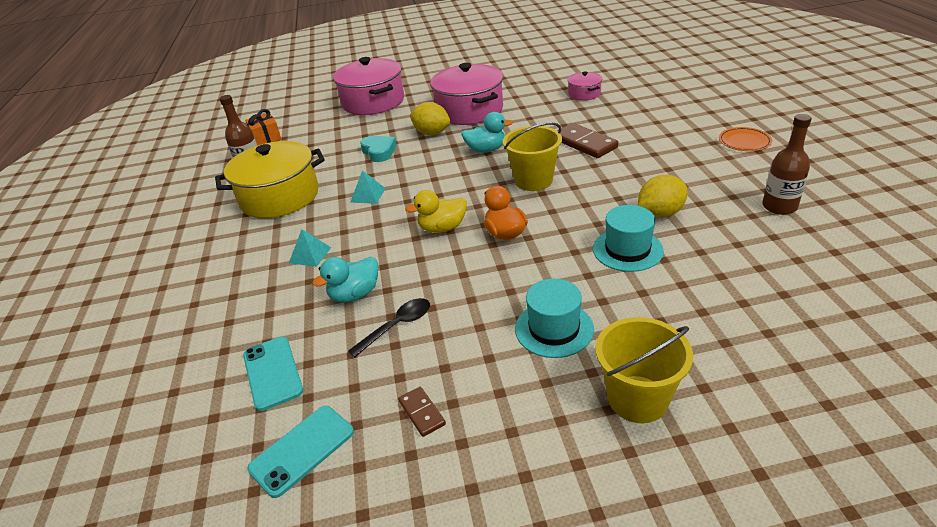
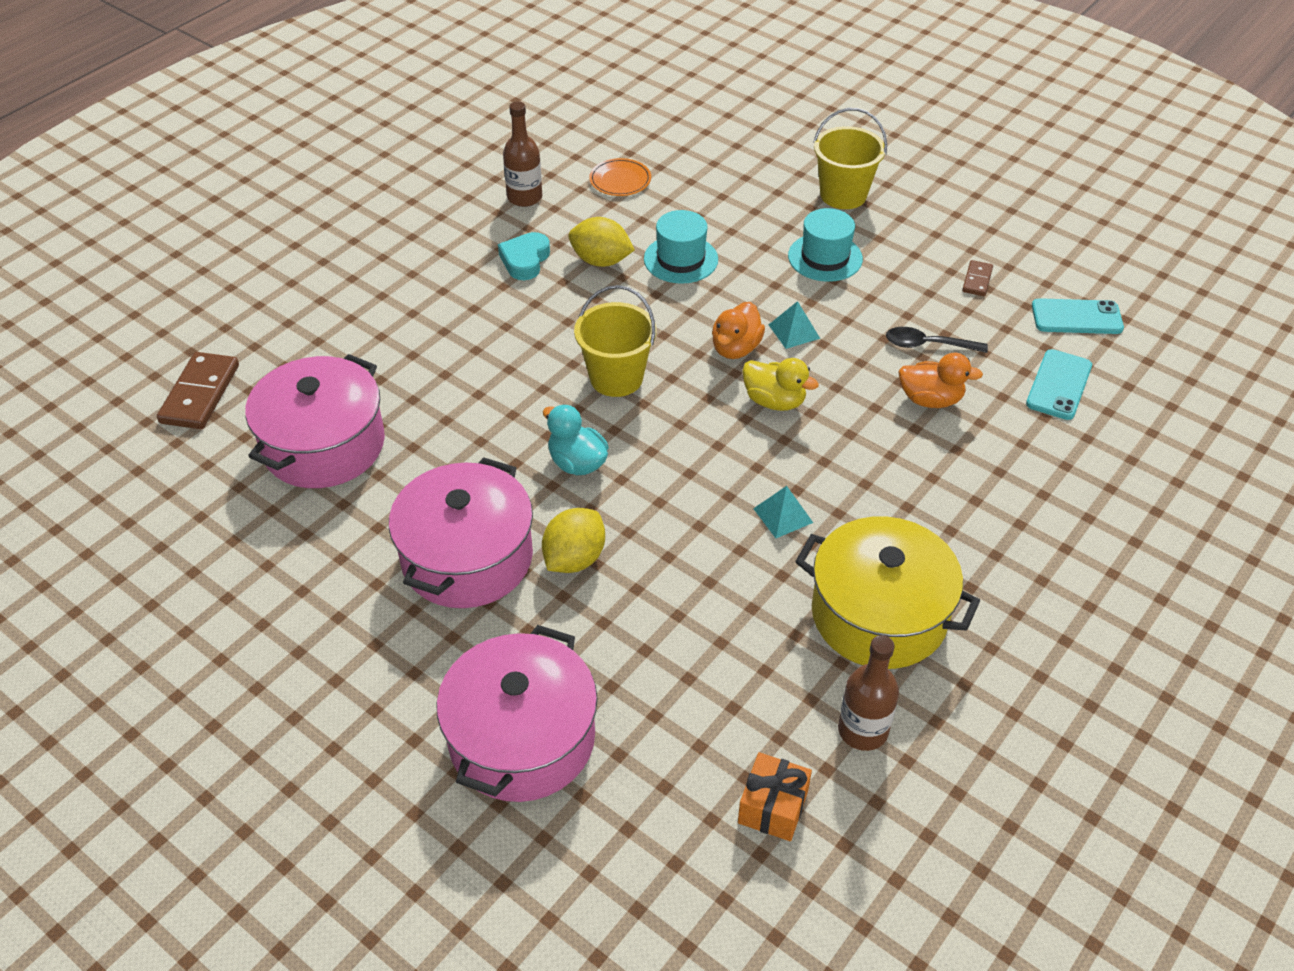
camera: 135 degrees left, 10 degrees up
(310, 255) = (928, 481): turquoise pyramid -> turquoise pyramid (794, 331)
(355, 294) = (930, 399): turquoise duck -> orange duck
(379, 152) = (677, 587): turquoise heart -> turquoise heart (525, 260)
(432, 133) = (574, 559): yellow lemon -> yellow lemon turned 45 degrees clockwise
(584, 94) = (323, 445): pink pot -> pink pot, size x2.08
(584, 143) = (489, 376): brown domino -> brown domino (200, 394)
(744, 141) = (394, 251): orange plate -> orange plate (620, 180)

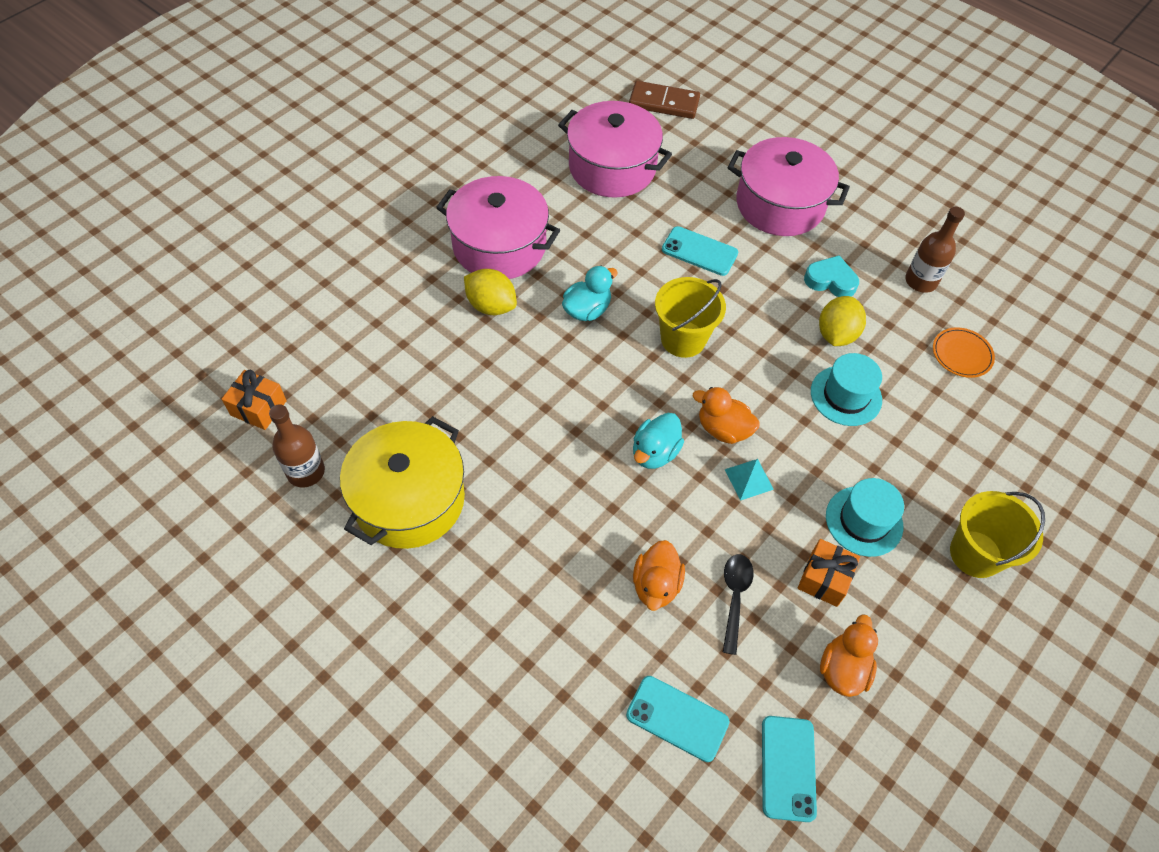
camera: 90 degrees right, 10 degrees up
(480, 363) = (699, 251): none -> turquoise phone
(522, 738) = (344, 274): pink pot -> pink pot (780, 204)
(774, 401) = (654, 452): yellow duck -> turquoise duck
(783, 515) = (520, 444): turquoise pyramid -> none
(892, 286) = (824, 579): none -> orange gift
(977, 280) = (843, 669): brown domino -> orange duck

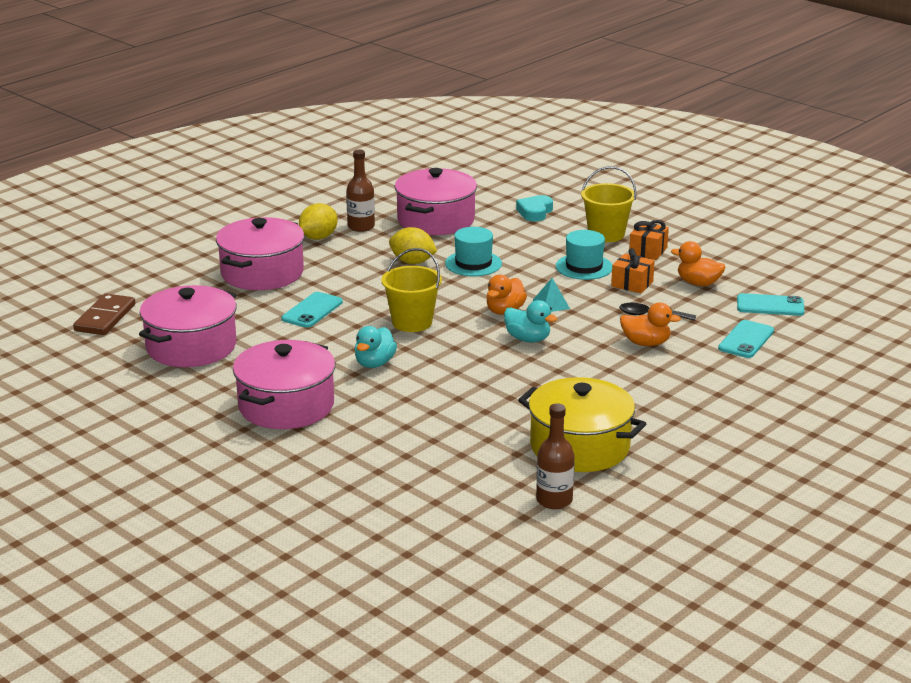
camera: 85 degrees left, 30 degrees down
(258, 408) = (481, 532): orange gift -> orange gift (648, 251)
(491, 306) = (363, 410): yellow lemon -> yellow lemon (318, 237)
(587, 310) = (374, 363): turquoise duck -> turquoise duck turned 120 degrees counterclockwise
(830, 281) = (355, 259): turquoise heart -> turquoise heart (535, 212)
(962, 354) = (435, 220): orange plate -> pink pot

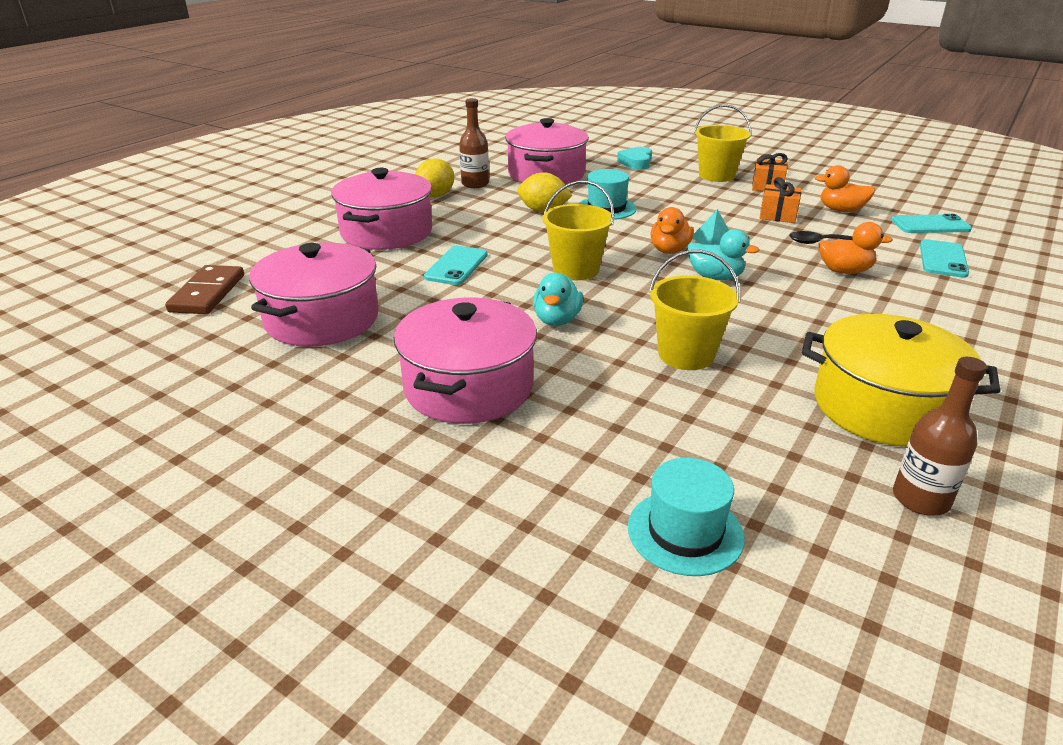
camera: 10 degrees left, 5 degrees up
(460, 398) = (686, 355): none -> yellow bucket
(584, 267) = (718, 203): turquoise hat -> turquoise hat (685, 532)

